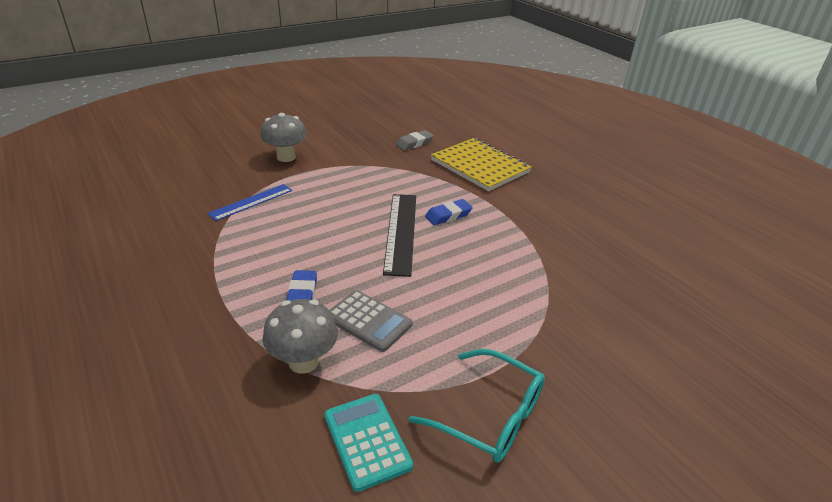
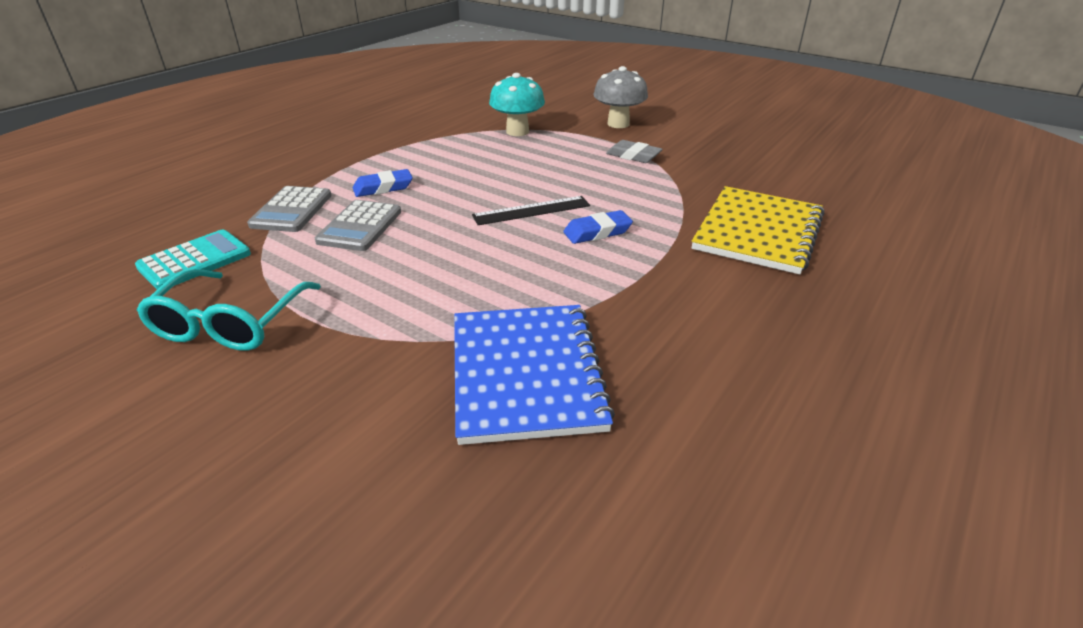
camera: 70 degrees right, 0 degrees up
(251, 202) = (517, 131): blue ruler -> turquoise mushroom
(303, 362) = (291, 210): grey mushroom -> grey calculator
(400, 232) = (531, 210): black ruler -> black ruler, size x0.66
(414, 143) = (753, 177): grey eraser -> grey eraser (633, 156)
(448, 215) = (597, 232): blue eraser -> blue eraser turned 60 degrees counterclockwise
(589, 282) = (525, 373): none -> blue notebook

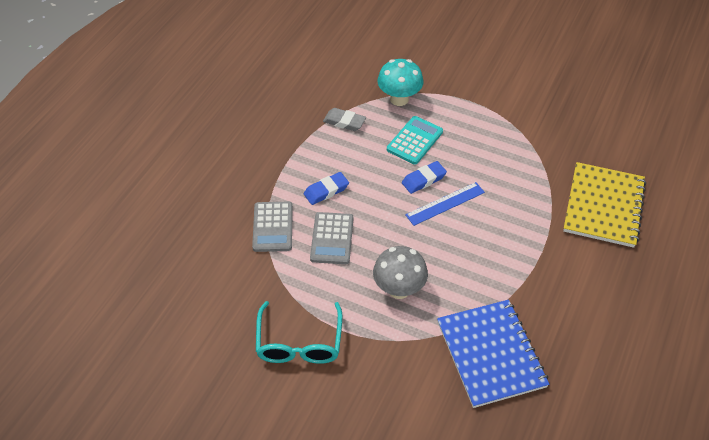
camera: 10 degrees left, 15 degrees up
(195, 261) = (238, 290): turquoise calculator -> turquoise calculator (415, 141)
(531, 210) = (445, 203): black ruler -> blue ruler
(597, 232) = (497, 221): blue eraser -> blue eraser (423, 180)
(618, 124) = (477, 77): grey mushroom -> grey mushroom (399, 289)
(633, 156) = (500, 123): grey eraser -> grey eraser (344, 122)

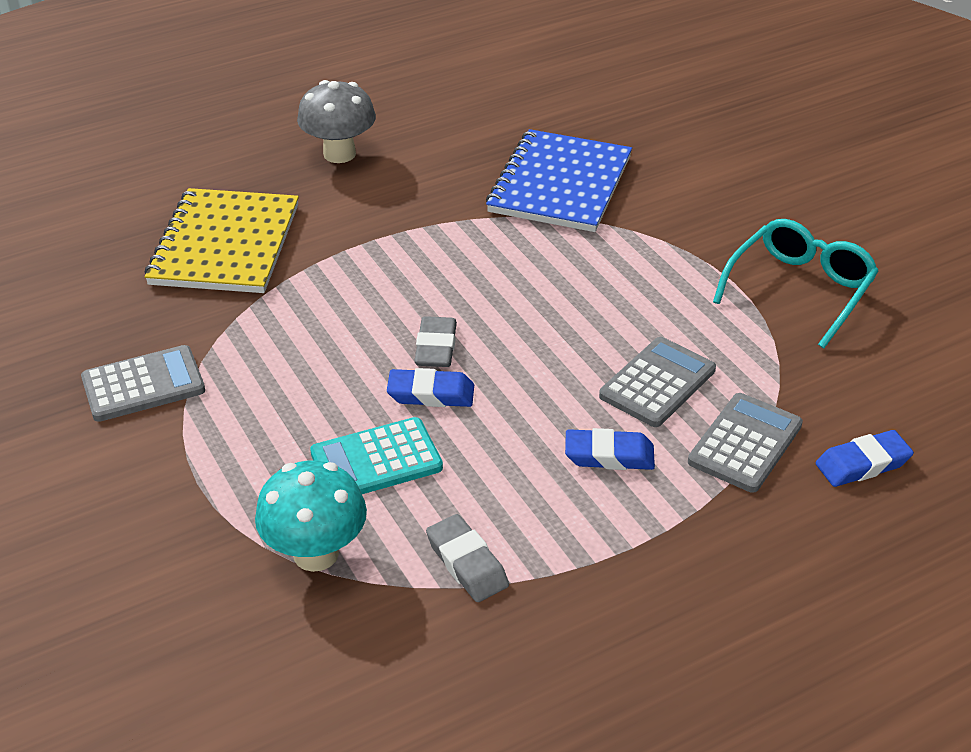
camera: 145 degrees left, 10 degrees down
(216, 244) = (862, 464): none -> blue eraser
(399, 289) = (612, 284): grey mushroom -> grey mushroom (339, 154)
(445, 203) = (436, 347): blue ruler -> grey eraser
(538, 122) = (143, 385): none -> grey calculator
(603, 206) = (226, 244): yellow notebook -> yellow notebook turned 45 degrees counterclockwise

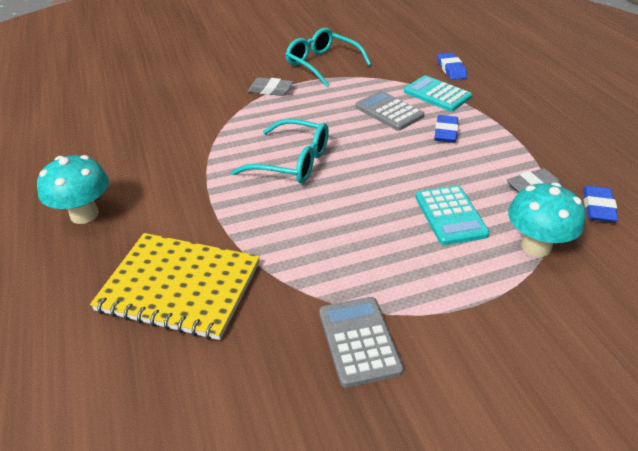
camera: 80 degrees left, 0 degrees up
(339, 154) = (84, 214): grey mushroom -> turquoise mushroom
(431, 394) = (388, 189): blue eraser -> blue eraser (598, 208)
(436, 347) = (343, 183): grey eraser -> grey eraser (270, 90)
(478, 293) = (292, 162): none -> turquoise glasses
(560, 184) = (189, 120): blue notebook -> none
(745, 443) = (437, 94): grey calculator -> turquoise calculator

